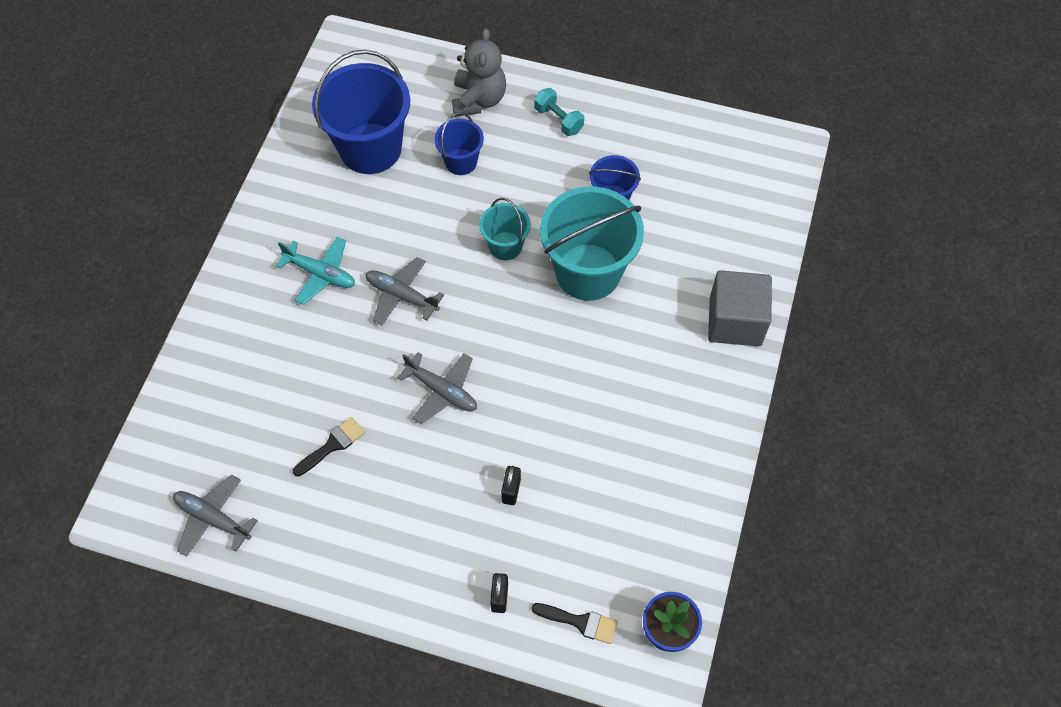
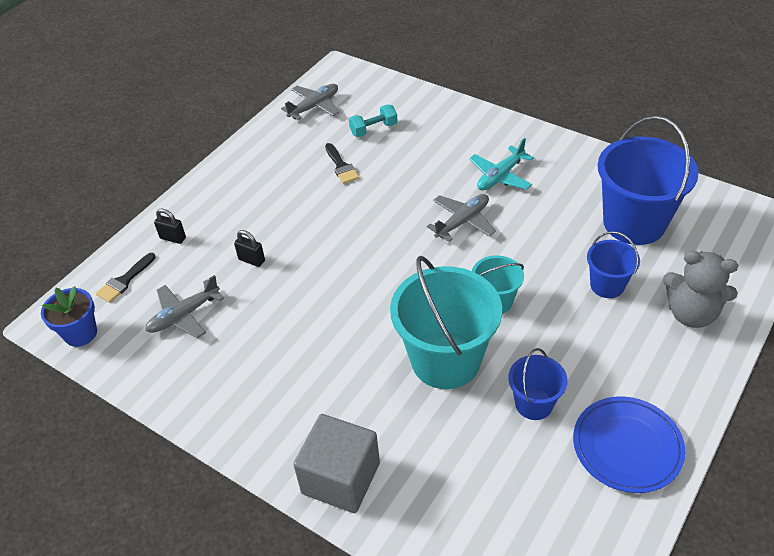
camera: 110 degrees right, 15 degrees down
(442, 391) = (360, 233): grey plane -> grey plane (184, 315)
(558, 120) = (654, 379): turquoise dumbbell -> turquoise dumbbell (373, 129)
(630, 132) = (627, 446): none -> blue plate

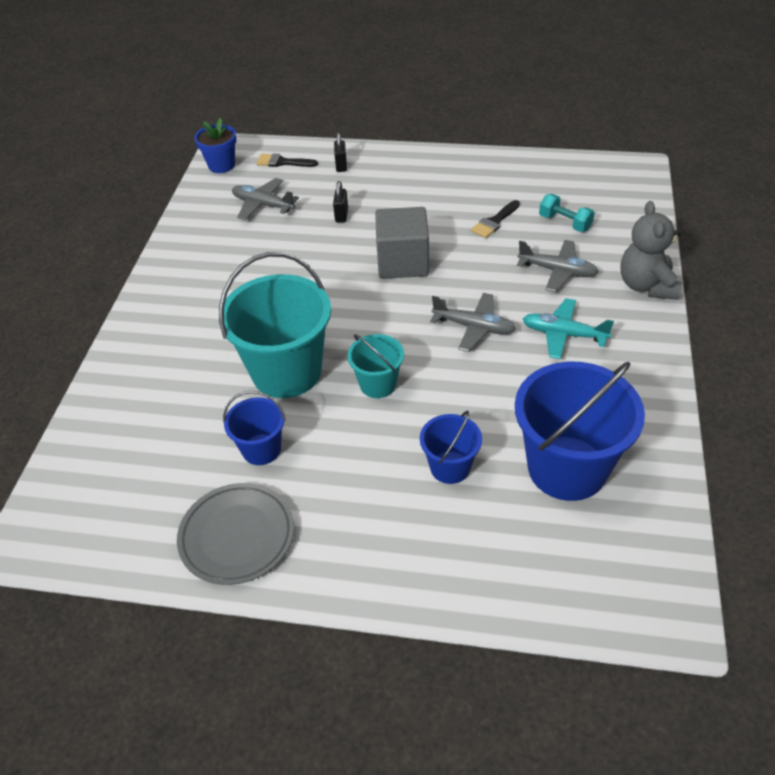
camera: 65 degrees right, 0 degrees up
(314, 106) = (567, 174): grey plane -> grey plane (557, 271)
(341, 478) = (138, 349): grey cube -> grey cube (403, 262)
(627, 446) = (237, 536): blue plate -> grey plate
(691, 314) = (448, 555): grey teddy bear -> grey teddy bear (646, 285)

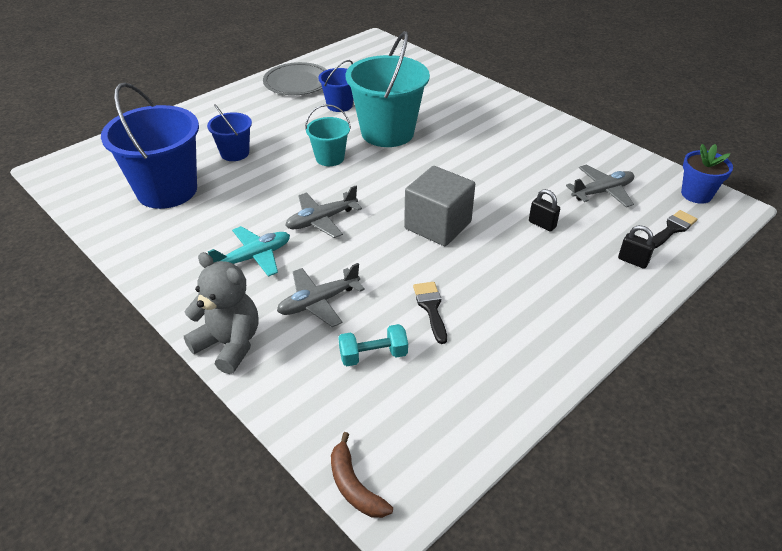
camera: 125 degrees right, 5 degrees down
(647, 184) = (354, 486): none -> brown banana

